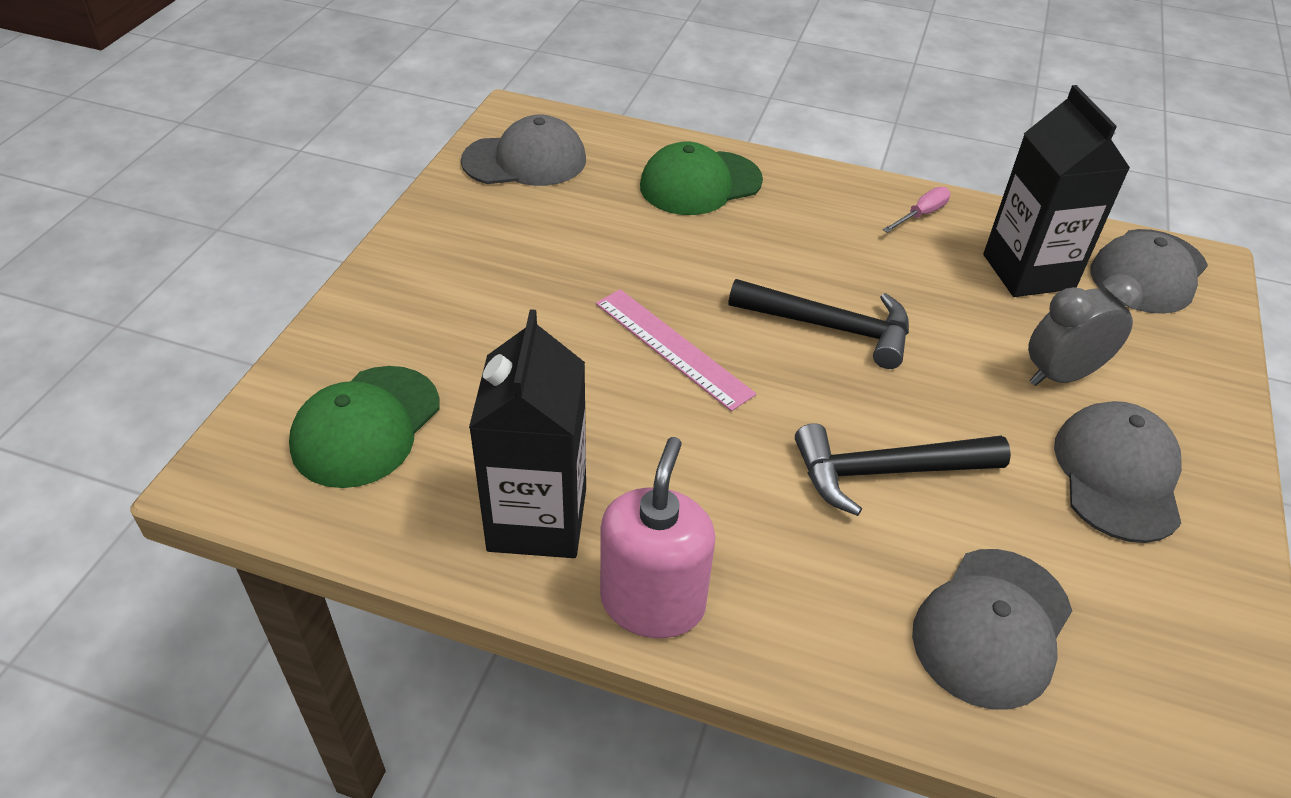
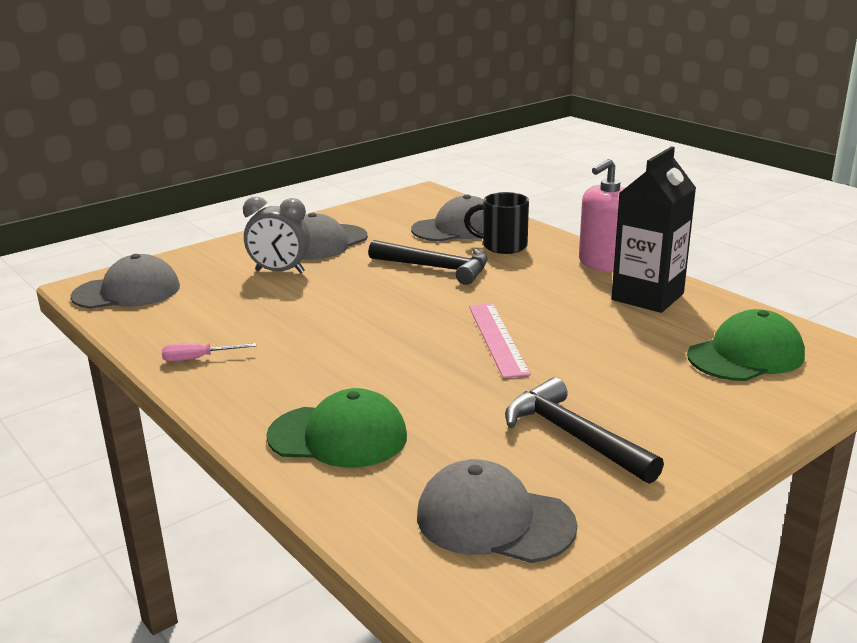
camera: 145 degrees left, 20 degrees down
(831, 327) = (376, 321): black hammer -> black hammer (573, 436)
(857, 591) = (502, 246): none -> black mug
(1028, 272) = (198, 311): black carton -> none

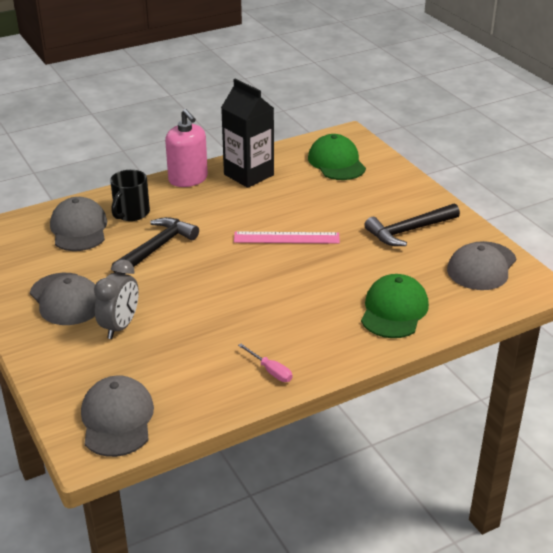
camera: 80 degrees left, 10 degrees up
(198, 358) = (270, 371): pink screwdriver -> pink screwdriver turned 45 degrees counterclockwise

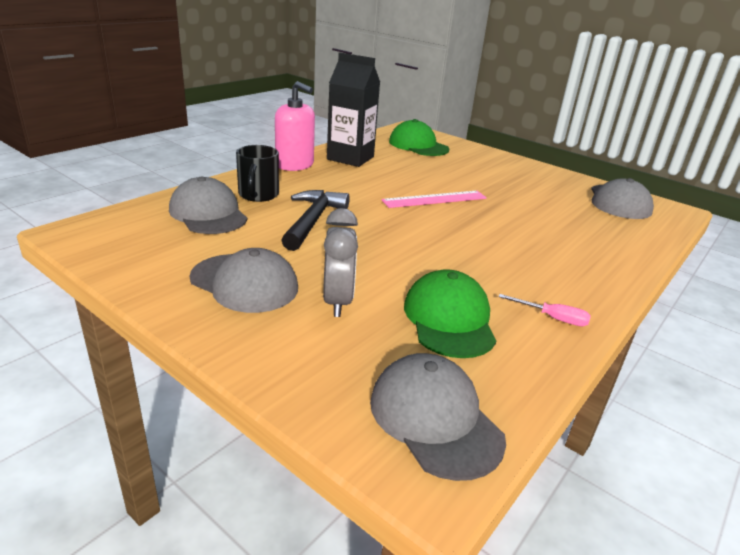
camera: 25 degrees left, 5 degrees down
(394, 310) = (596, 243): green cap -> green cap (449, 319)
(409, 231) = (532, 184): black hammer -> none

